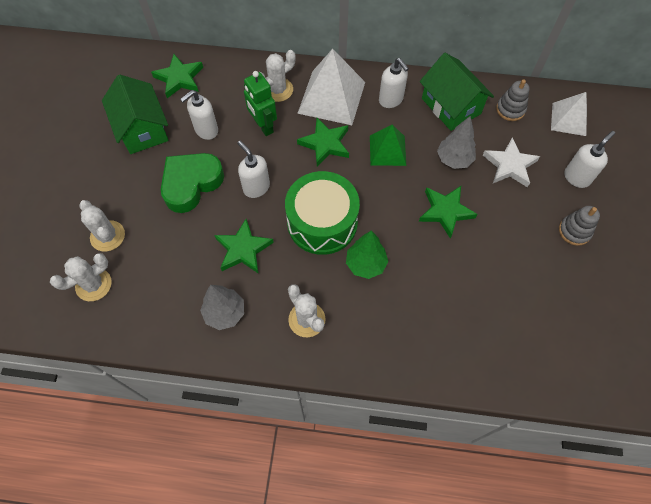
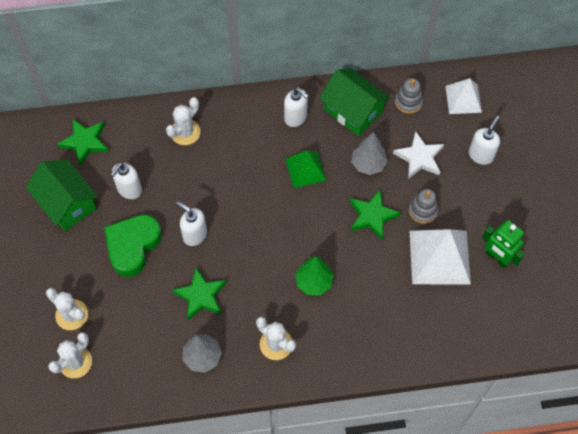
camera: 15 degrees left, 0 degrees up
(263, 126) = (183, 173): green robot -> green robot (497, 258)
(322, 222) = (265, 253): green drum -> none
(325, 144) = (246, 176): green star -> none
(331, 97) = (239, 128): white pyramid -> white pyramid (439, 257)
(574, 231) = (488, 206): grey stacking toy -> grey stacking toy (423, 210)

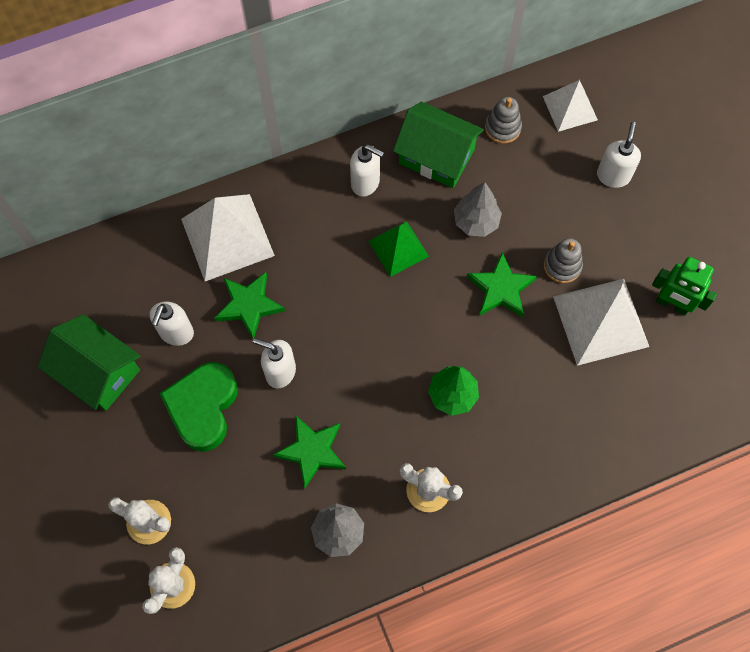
camera: 15 degrees left, 5 degrees up
(85, 142) = (98, 283): green star -> green star (249, 305)
(185, 132) = (227, 237): white cactus -> white pyramid
(419, 158) = (537, 198): white star -> none

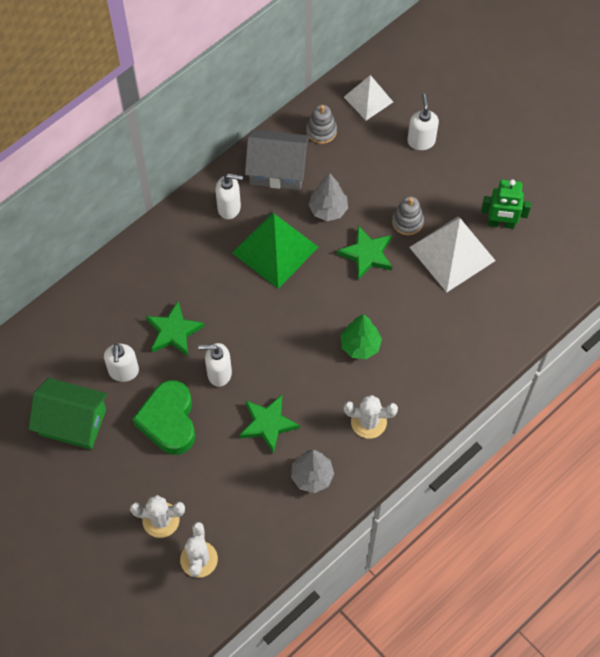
camera: 20 degrees left, 5 degrees down
(227, 237) = (135, 285): white pyramid -> none
(398, 248) = (275, 249): green pyramid -> green pyramid, size x1.65
(436, 156) = (277, 169): green house -> grey house

